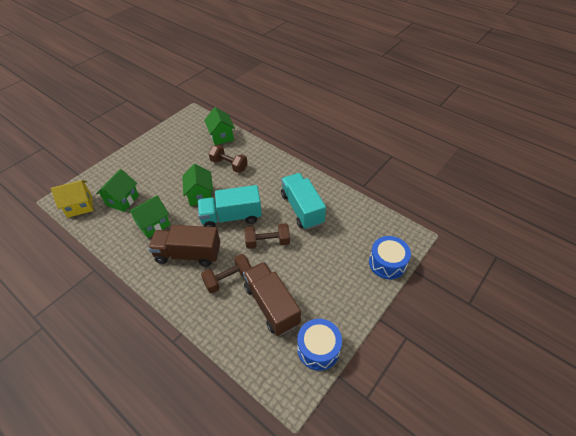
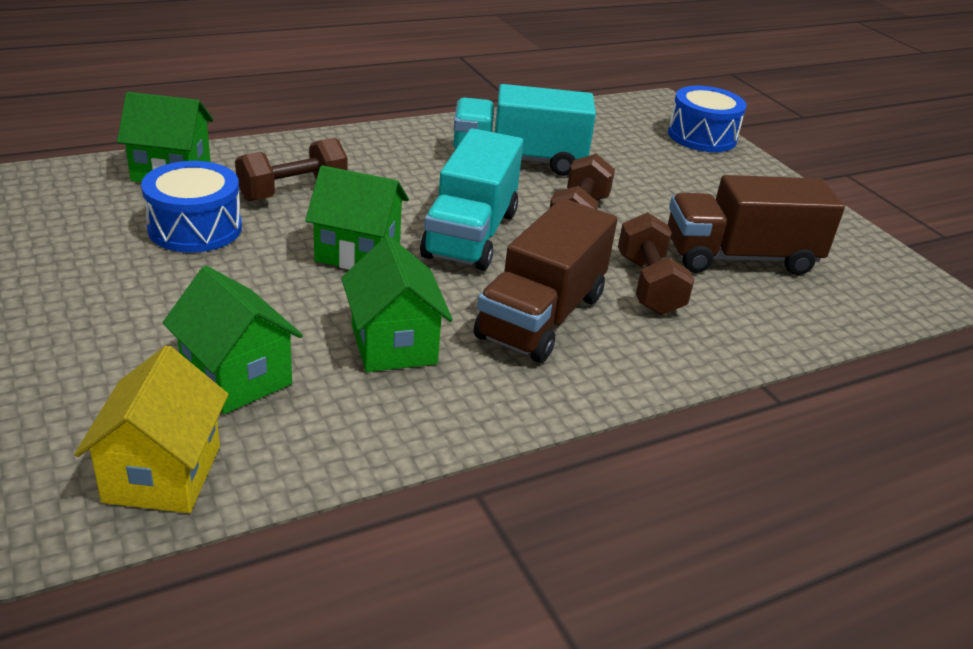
camera: 70 degrees left, 15 degrees down
(318, 349) = (850, 243): blue drum -> blue drum (195, 228)

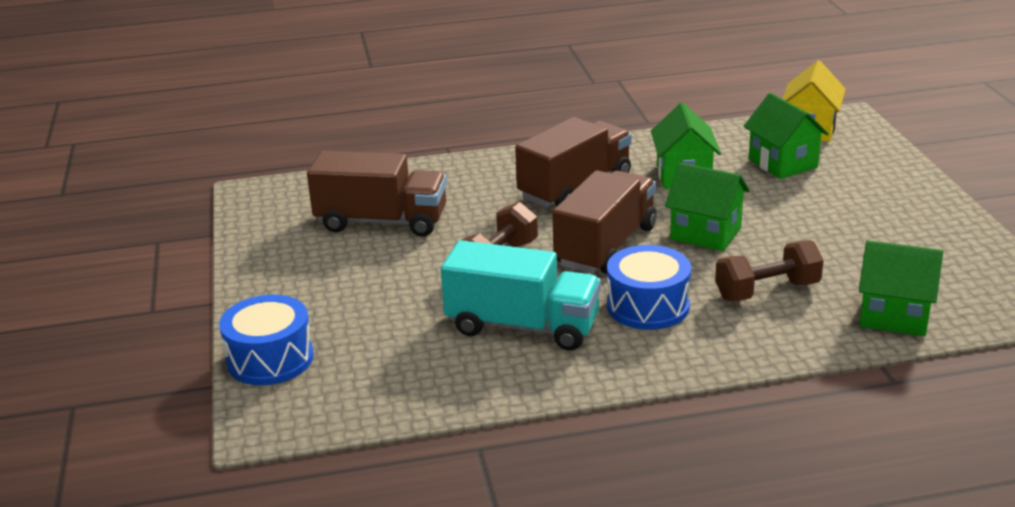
camera: 160 degrees left, 5 degrees down
(195, 228) = (846, 257): blue drum -> blue drum (648, 306)
(470, 234) = (606, 246): turquoise truck -> brown truck
(649, 285) = (479, 204): brown dumbbell -> none

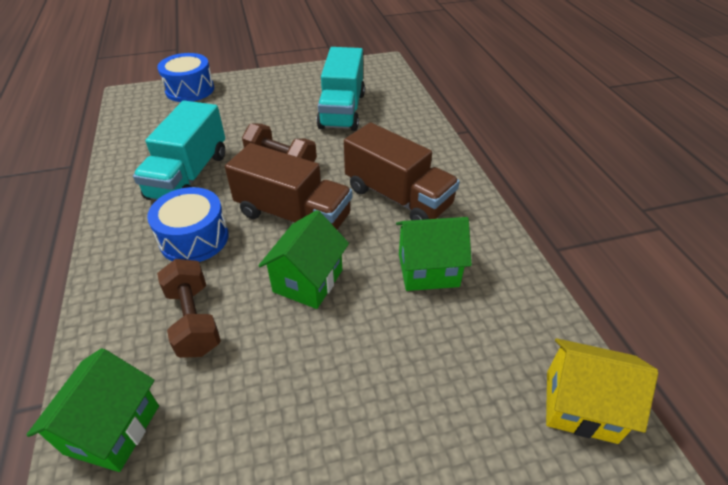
camera: 85 degrees right, 15 degrees up
(381, 222) = (342, 110): brown truck -> turquoise truck
(782, 163) = (470, 362): green house -> none

